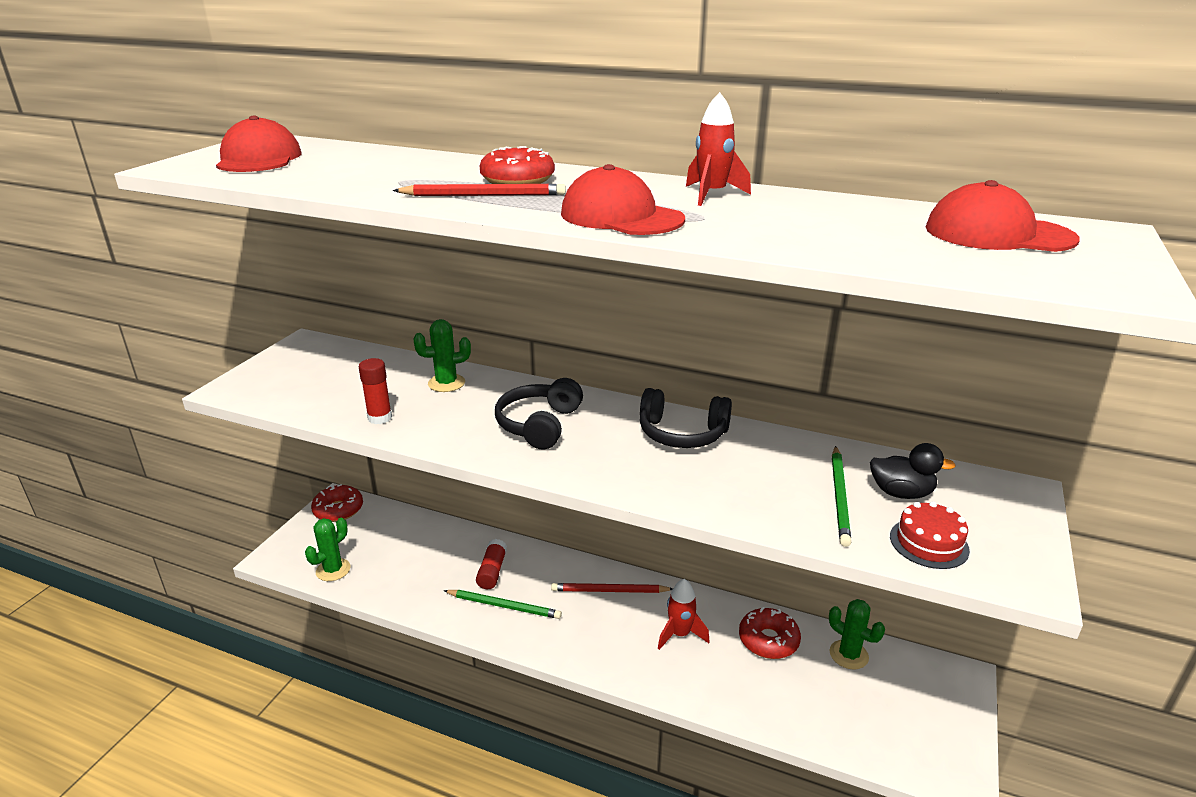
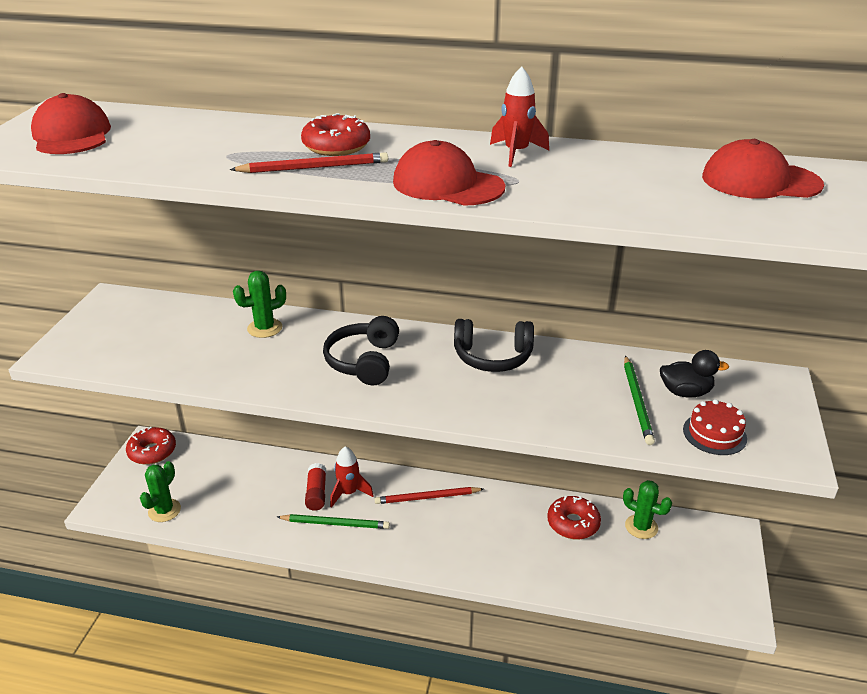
camera: 10 degrees left, 5 degrees up
(380, 418) = (213, 370): red glue stick -> none
(680, 634) = (497, 528): red rocket -> red rocket (349, 493)

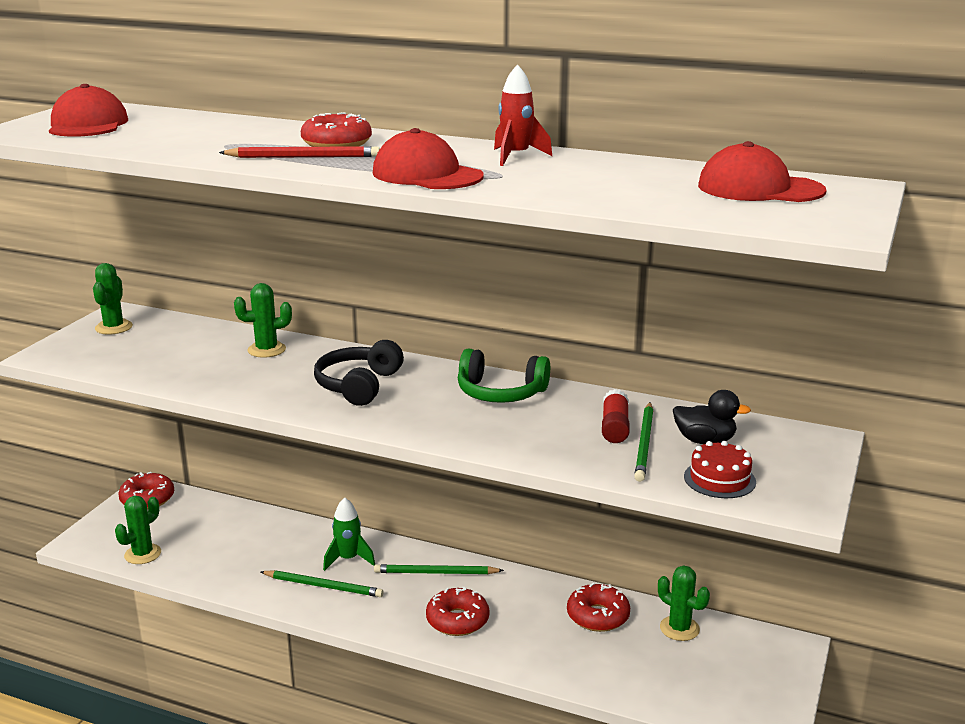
camera: 10 degrees right, 10 degrees down
(110, 315) = (114, 327): none -> green cactus
(316, 493) = (312, 555): red glue stick -> red glue stick (615, 427)
(349, 493) = (348, 559): red rocket -> green rocket
(427, 497) = (435, 573): red pencil -> green pencil
(459, 543) = (457, 620): none -> red donut
(492, 357) = (500, 393): black headphones -> green headphones

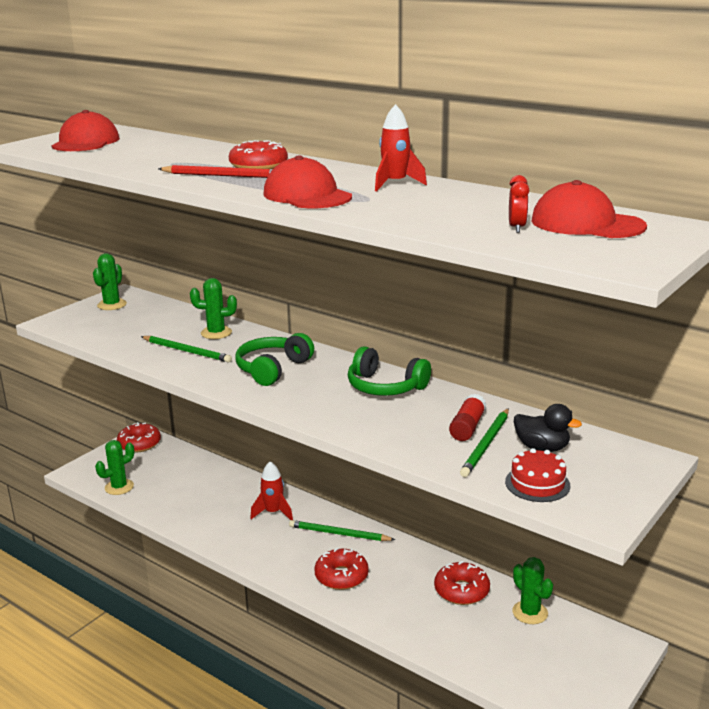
camera: 15 degrees right, 0 degrees up
(323, 586) = (245, 532): green pencil -> green pencil (187, 351)
(348, 559) = (273, 512): green rocket -> red rocket
(358, 385) = (272, 369): black headphones -> green headphones
(692, 197) = (517, 228): none -> red clock

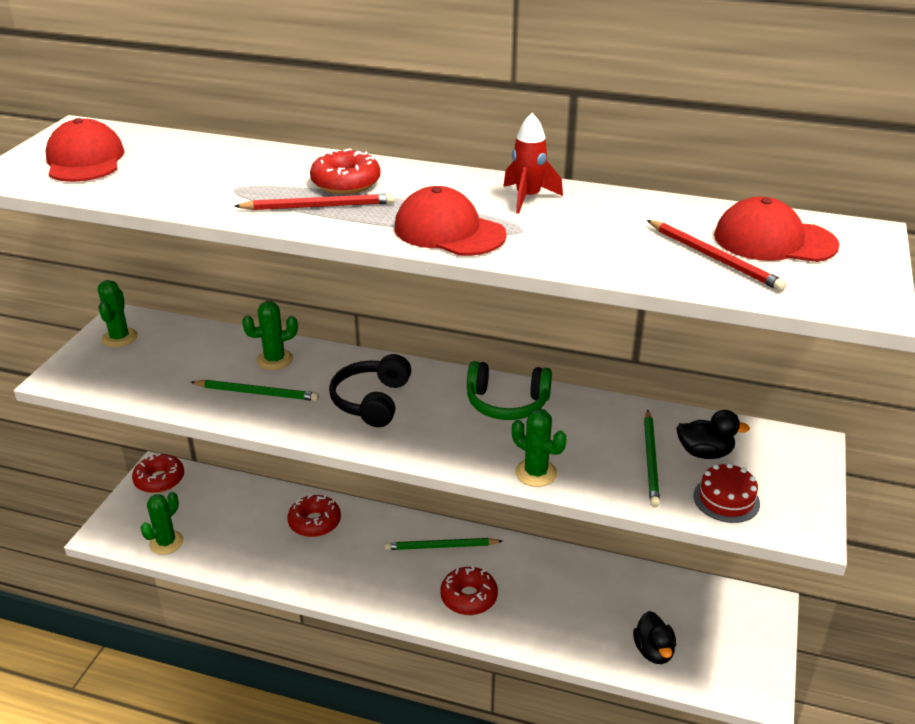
camera: 20 degrees left, 10 degrees up
(272, 369) = (372, 401): green headphones -> black headphones
(273, 512) = (359, 536): red rocket -> none
(461, 591) = (593, 584): red donut -> red donut (315, 522)
(467, 427) = (620, 441): red glue stick -> none
(490, 656) = (653, 651): none -> black duck
(517, 228) = (714, 258): red clock -> red pencil
(530, 612) = (667, 593): green cactus -> green cactus (536, 473)

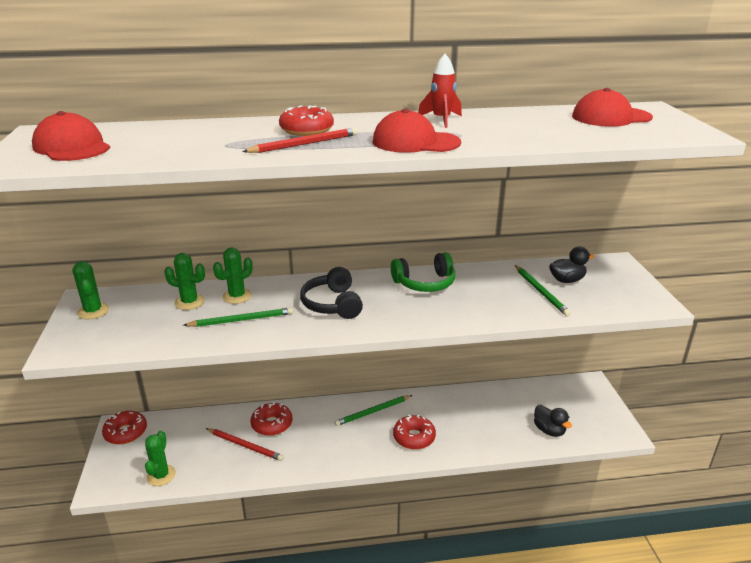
camera: 25 degrees left, 5 degrees down
(536, 473) = (480, 317): green cactus -> green cactus (189, 302)
(714, 258) = (592, 129): red pencil -> red pencil (245, 446)
(726, 499) = (602, 301): red cake -> none

